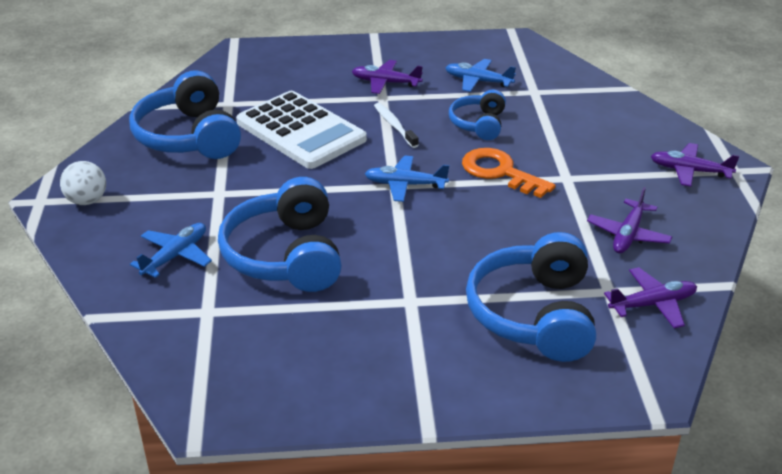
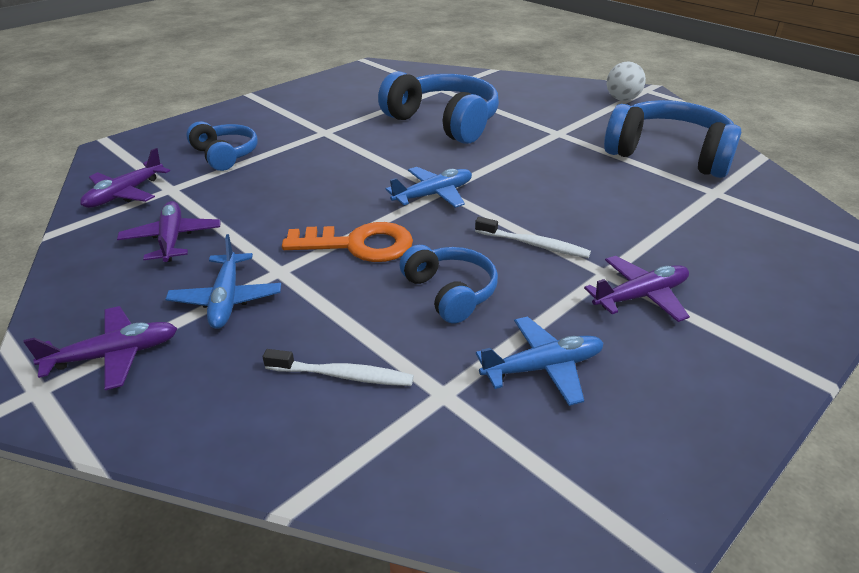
camera: 140 degrees right, 0 degrees up
(175, 256) = (508, 99): blue plane -> blue plane (226, 299)
(301, 131) = (602, 198): white calculator -> none
(534, 314) = (225, 155): blue headphones -> blue headphones, size x0.57
(574, 115) = (342, 375): none -> white toothbrush

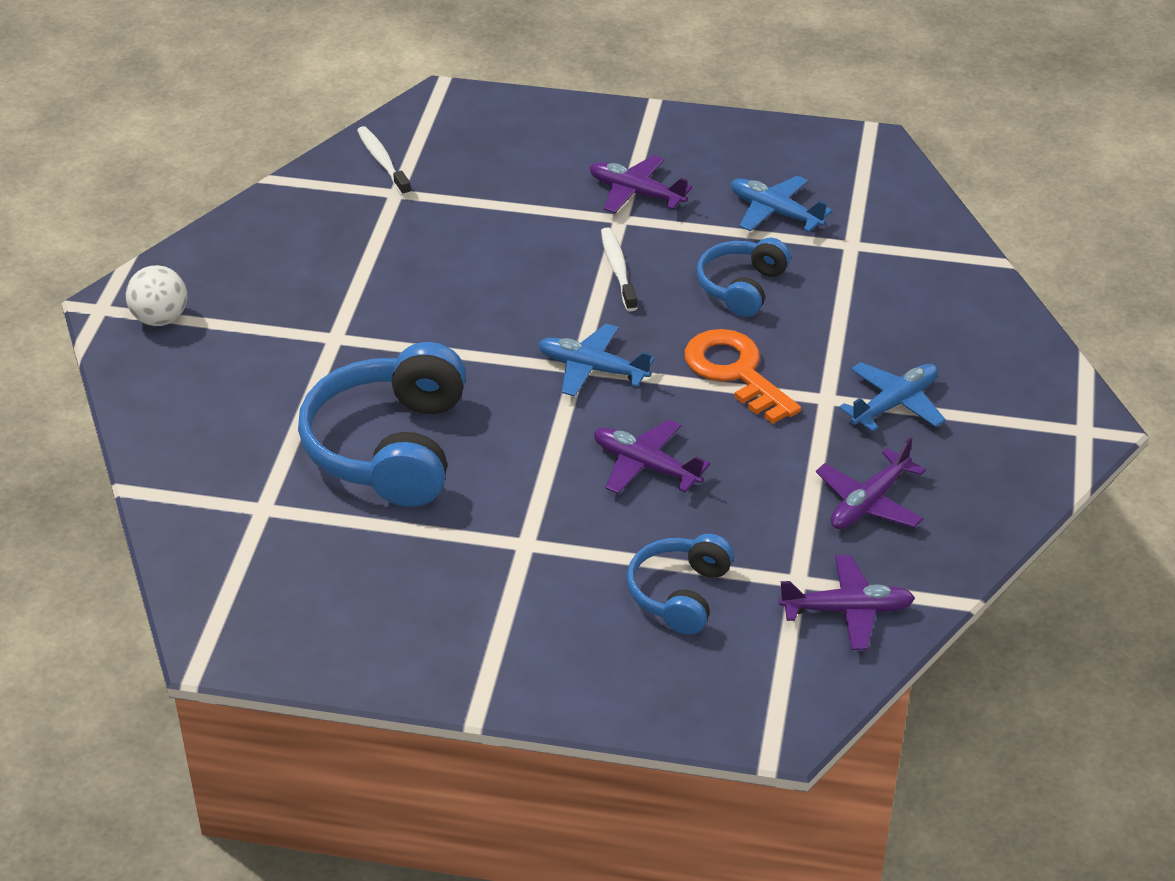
camera: 125 degrees left, 5 degrees up
(114, 355) = (1015, 419): purple plane -> purple plane (645, 466)
(342, 375) = (891, 295): white toothbrush -> white toothbrush (383, 162)
(669, 154) = (324, 240): blue headphones -> none

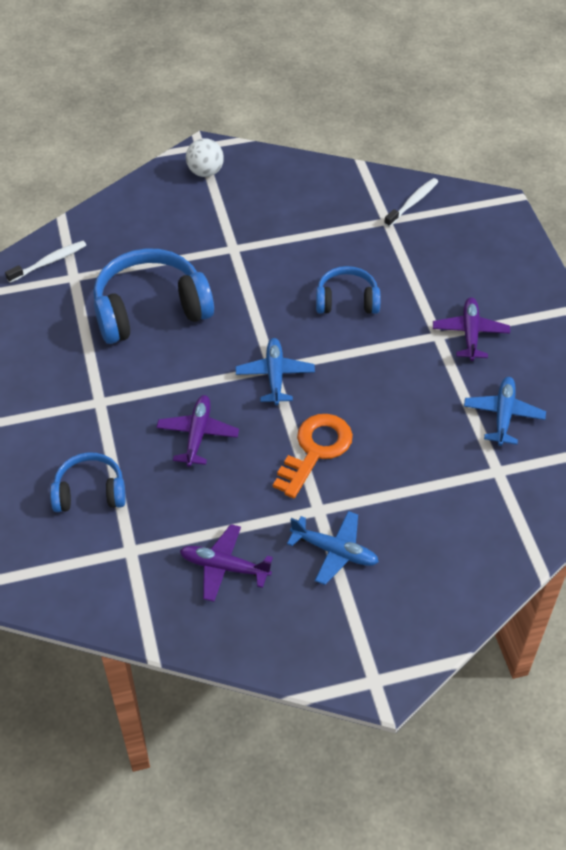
camera: 65 degrees right, 10 degrees up
(618, 270) = (382, 353): white toothbrush -> white toothbrush (49, 262)
(741, 287) = (407, 424): blue headphones -> blue headphones (347, 301)
(847, 610) = (114, 587): purple plane -> none

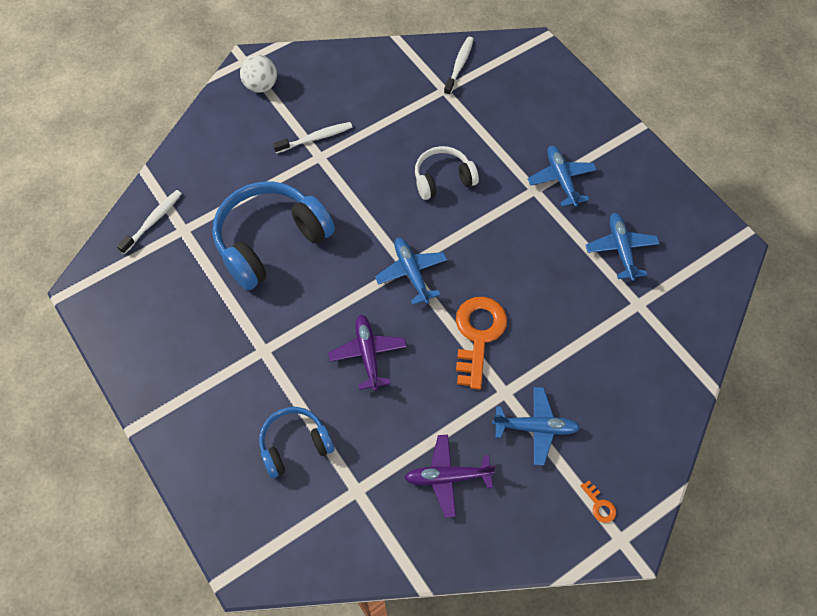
camera: 20 degrees left, 10 degrees up
(236, 231) = (315, 138): none -> white toothbrush
(347, 301) = (443, 179): blue headphones -> white headphones
(367, 642) = (599, 505): none -> orange key
(470, 333) = (561, 179): purple plane -> blue plane

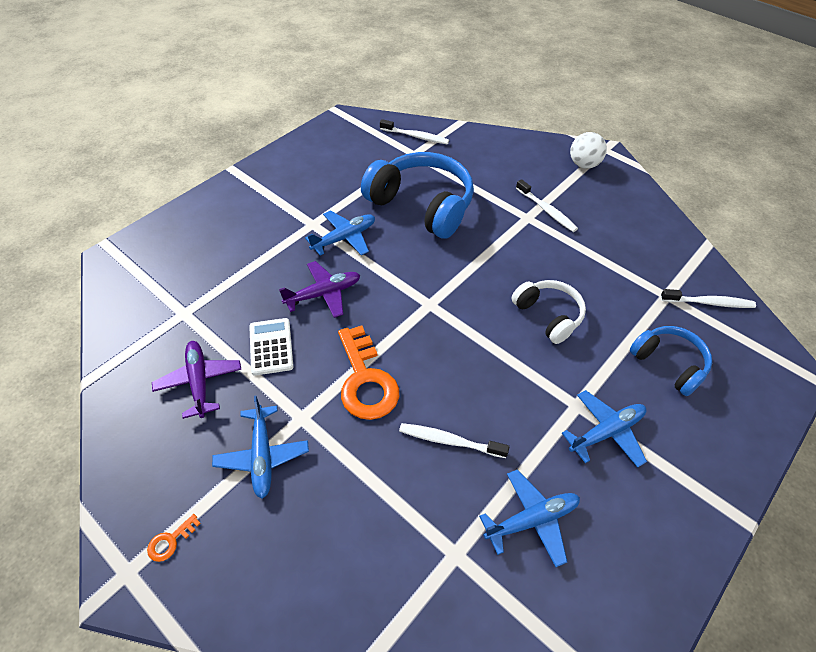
camera: 75 degrees right, 10 degrees down
(294, 445) = (225, 262): blue headphones -> blue headphones (669, 364)
(411, 273) = (423, 310): blue plane -> blue plane (344, 238)
(421, 409) = (271, 347): none -> white calculator
(478, 335) = (366, 380): orange key -> orange key turned 75 degrees clockwise
(549, 285) = (450, 441): none -> white toothbrush

